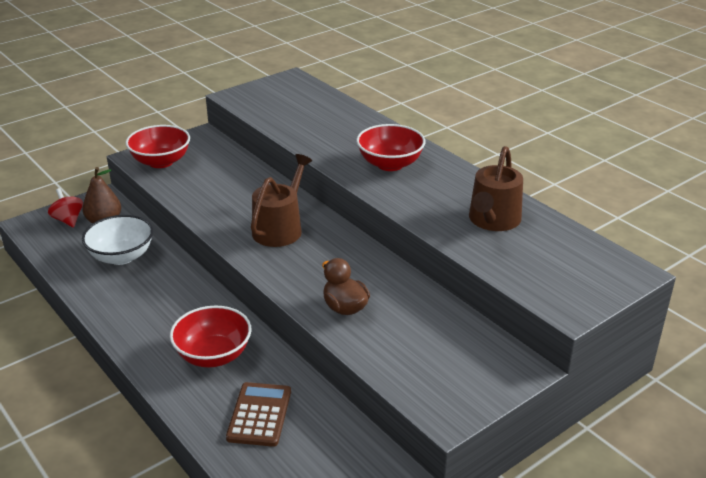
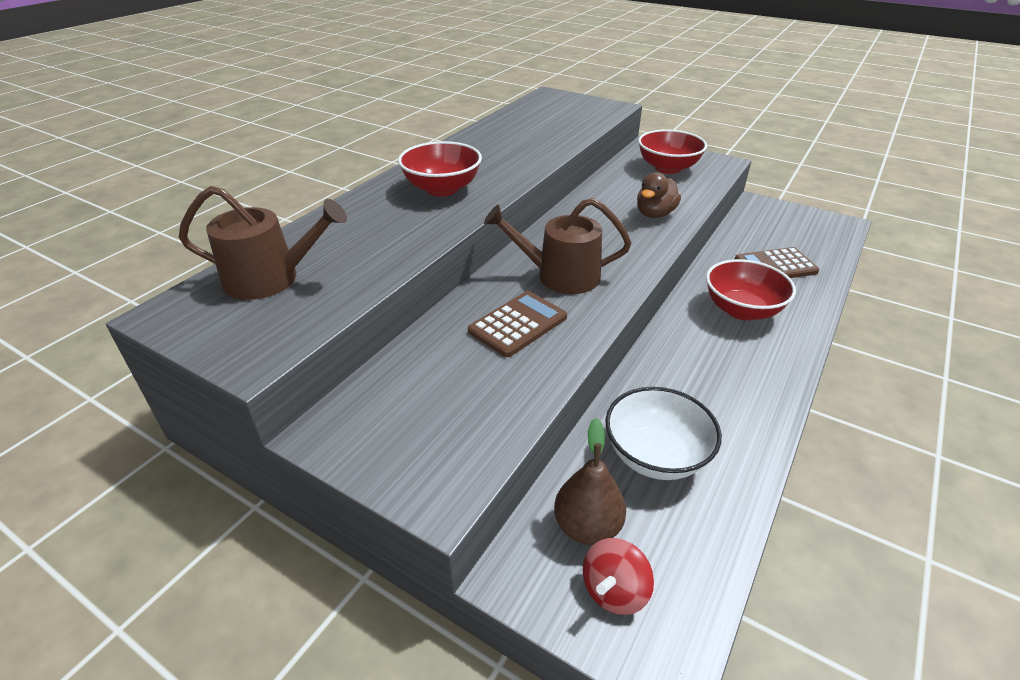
camera: 110 degrees left, 5 degrees up
(161, 162) = (446, 449): red bowl -> red bowl (667, 168)
(238, 199) = (518, 324): none -> brown calculator
(493, 220) = (519, 135): brown watering can -> brown watering can (270, 279)

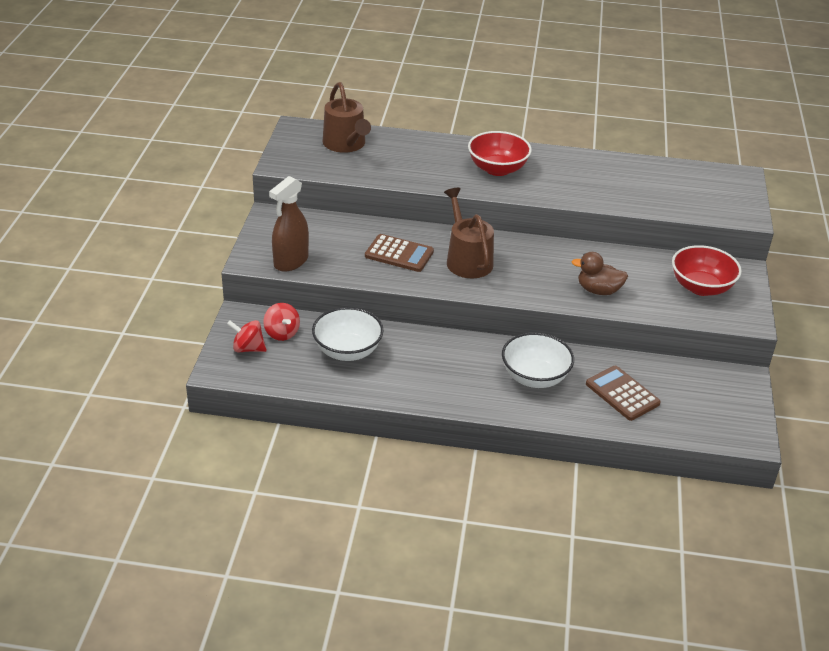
camera: 65 degrees right, 0 degrees up
(474, 442) = (291, 261): none -> brown spray bottle
(587, 527) = (282, 333): brown pear -> red spinning top
(742, 310) = (535, 377): red bowl -> white bowl

